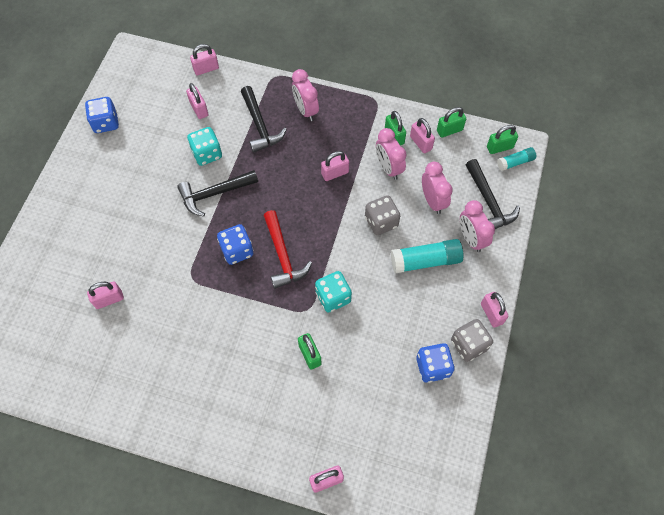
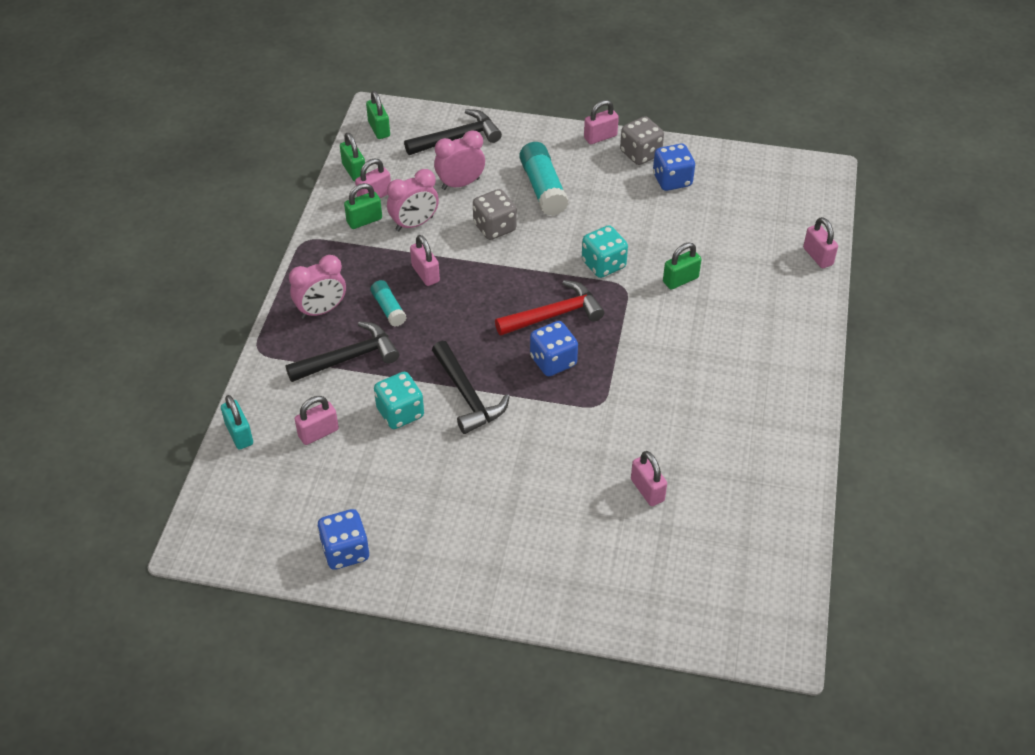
camera: 95 degrees left, 15 degrees down
(206, 69) = (239, 434): pink padlock -> turquoise padlock
(471, 239) = (509, 152): pink clock -> none
(515, 162) = (400, 117): turquoise glue stick -> turquoise glue stick (388, 309)

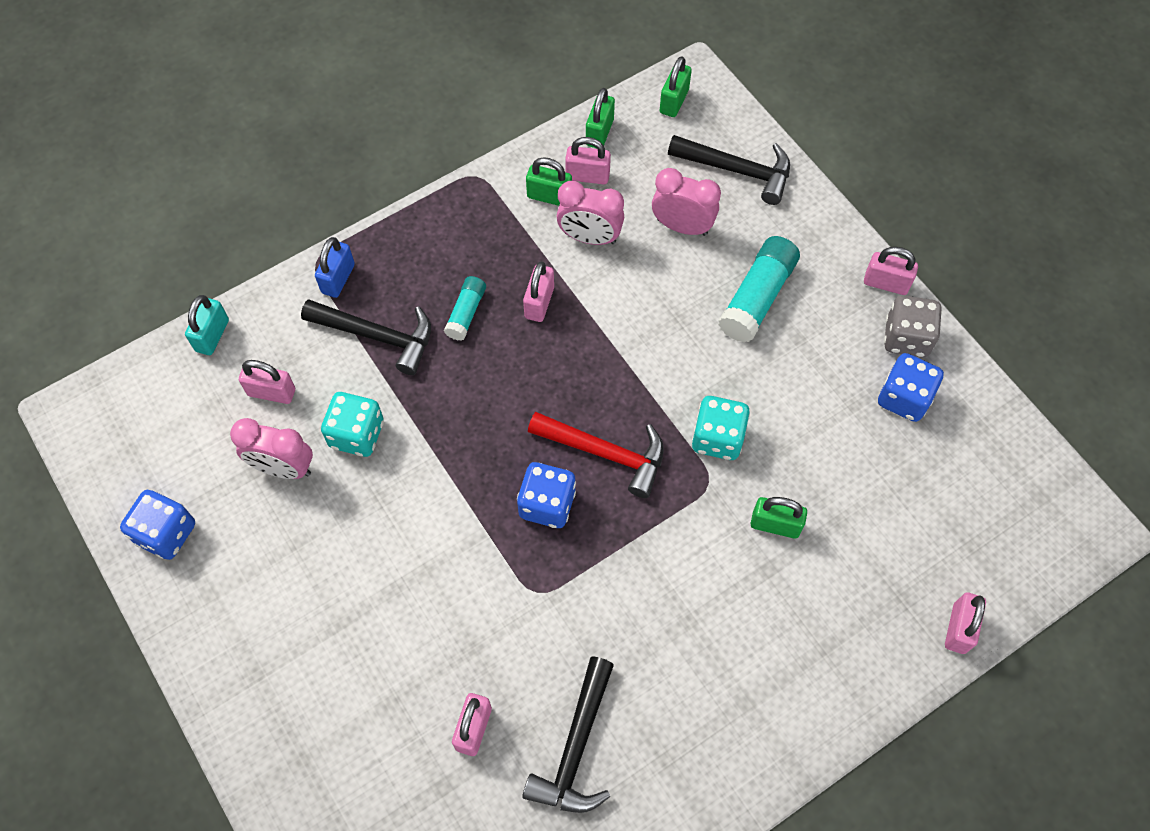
camera: 45 degrees right, 15 degrees up
(285, 348) = (338, 279): none -> blue padlock
(321, 310) = (409, 265): pink clock -> pink clock (283, 468)
(467, 395) = (431, 470): black hammer -> black hammer (576, 747)
(494, 227) = (659, 304): grey dice -> none

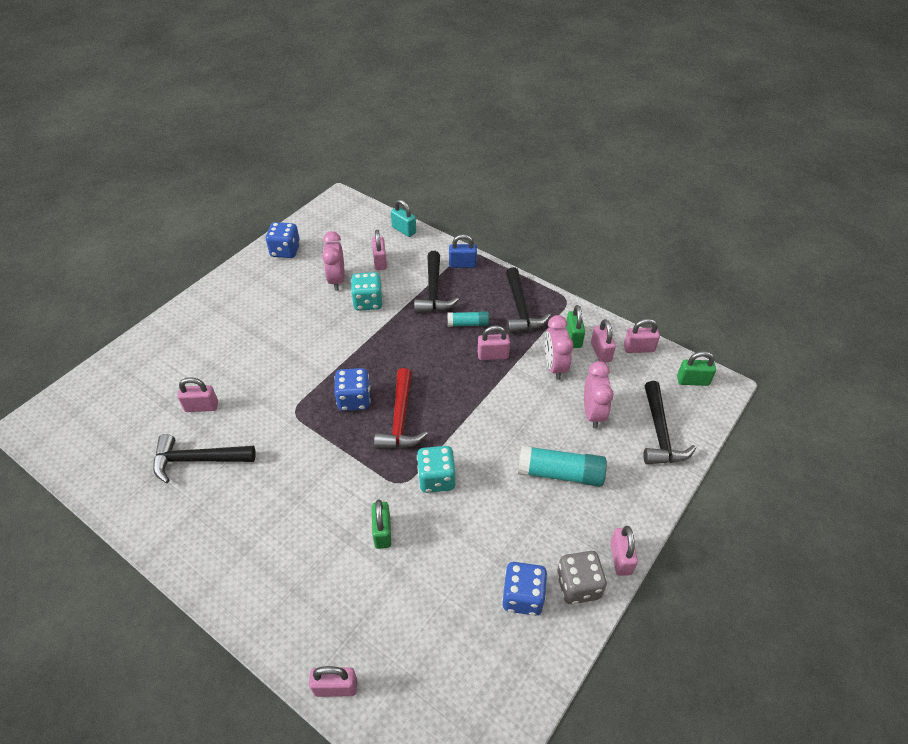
camera: 70 degrees right, 15 degrees down
(212, 335) = (404, 230): turquoise padlock -> turquoise padlock turned 45 degrees clockwise
(467, 237) = (520, 309): none -> black hammer
(599, 132) = (638, 348): green padlock -> pink padlock

